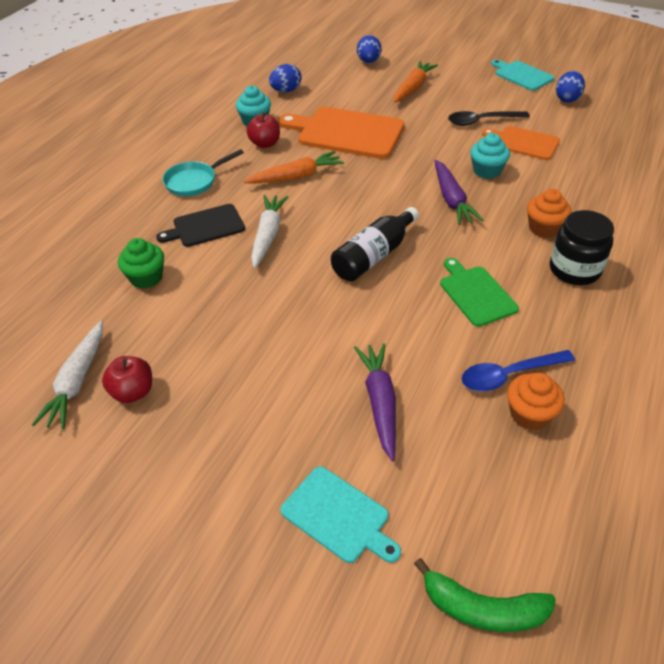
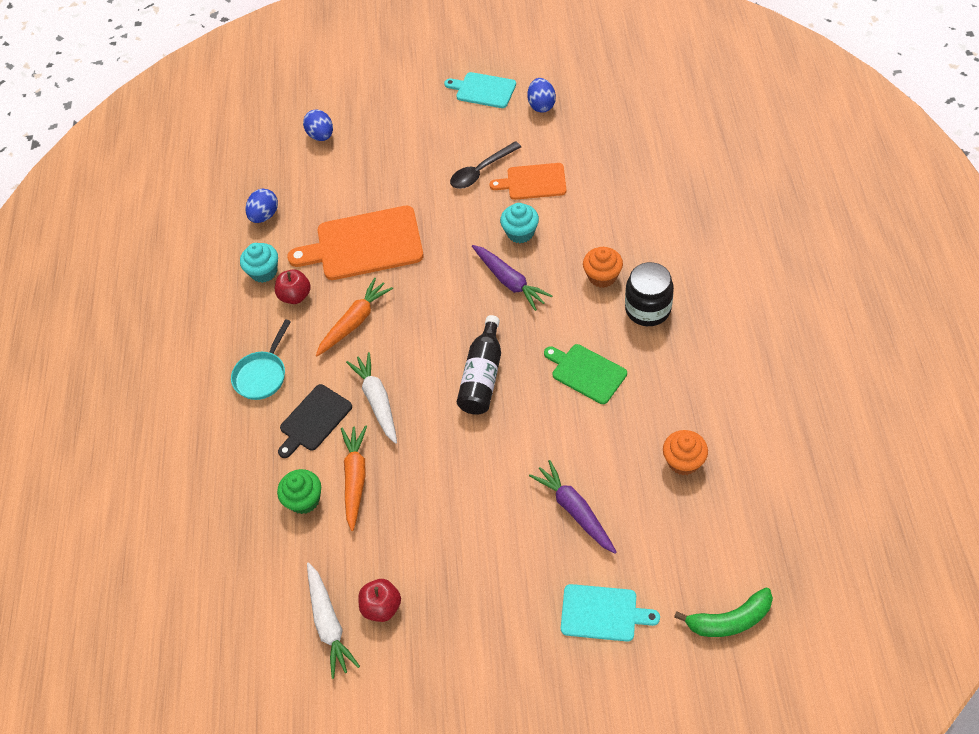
camera: 25 degrees left, 10 degrees up
(413, 88) = (389, 154): orange carrot -> orange carrot (355, 478)
(509, 375) = (651, 436): blue spoon -> none

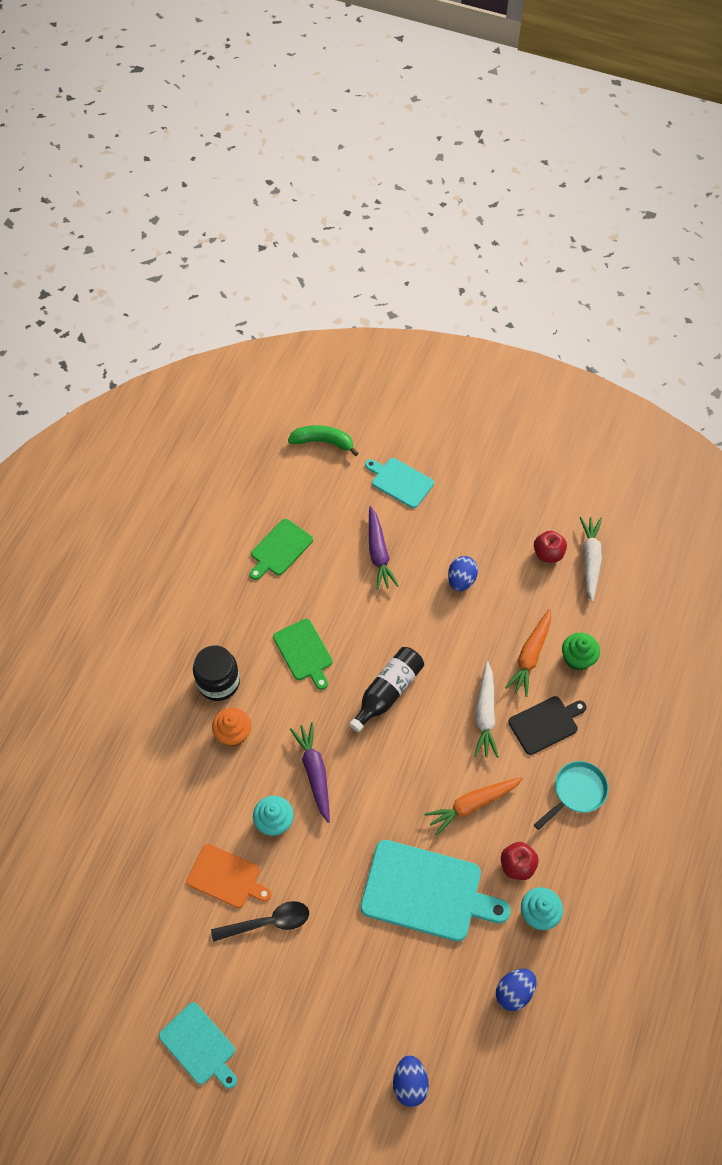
camera: 160 degrees left, 5 degrees up
(364, 245) = (426, 891): orange cutting board -> turquoise cutting board
(541, 105) = (154, 981): blue egg -> blue egg (461, 580)
(683, 461) = (280, 549): orange cupcake -> green cutting board

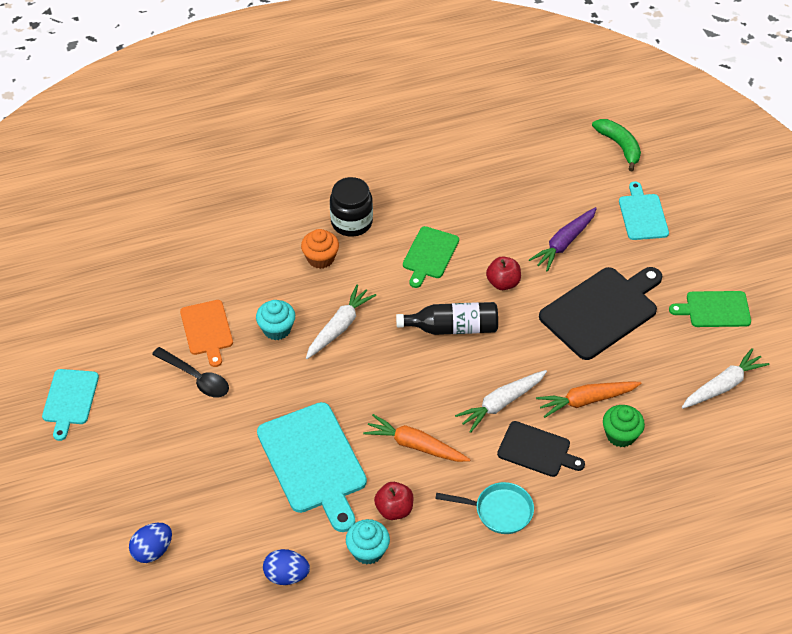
camera: 50 degrees right, 10 degrees down
(280, 549) = (498, 183): green cutting board -> green cutting board (715, 309)
(314, 772) = (339, 327): purple carrot -> white carrot
(461, 580) = (601, 311): blue egg -> black cutting board
(548, 554) = (694, 353): red apple -> red apple (503, 283)

